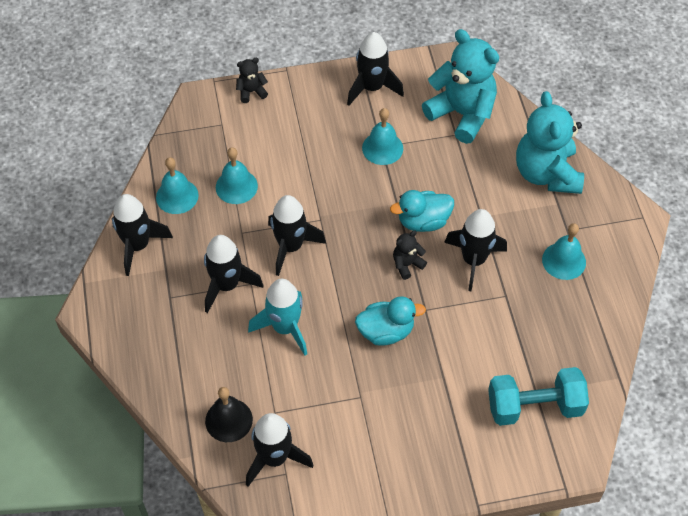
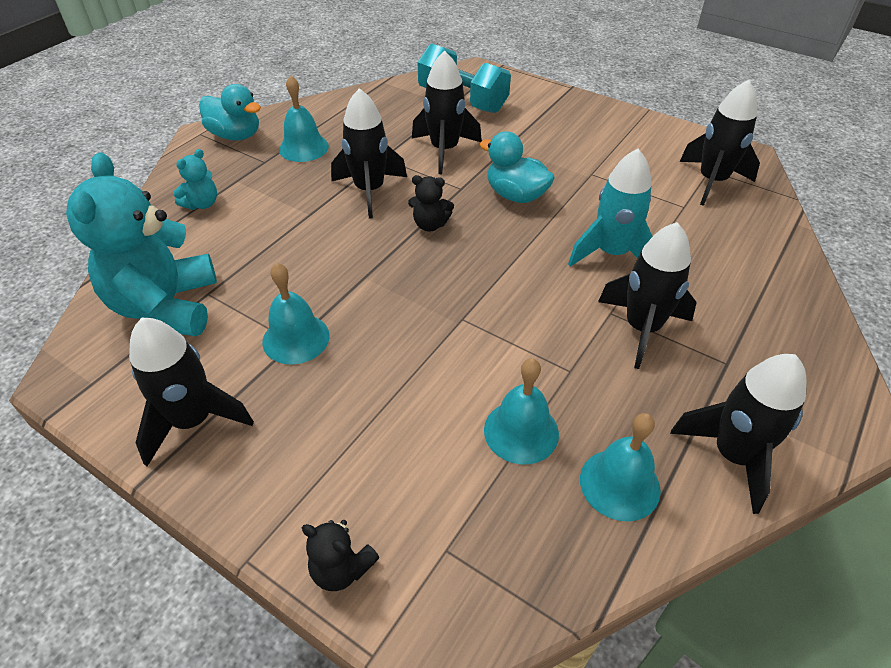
camera: 135 degrees left, 10 degrees down
(229, 420) = (737, 225): black bell -> none
(290, 247) = (527, 315): black rocket -> black rocket (444, 150)
(423, 221) = (365, 245): turquoise duck -> turquoise duck (236, 135)
(546, 173) = (202, 204): turquoise teddy bear -> turquoise teddy bear, size x0.44

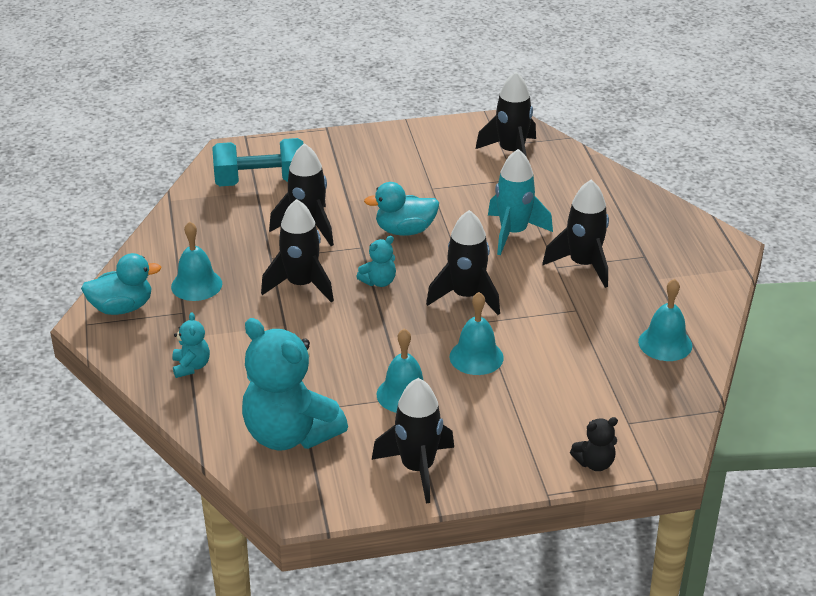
camera: 45 degrees left, 10 degrees down
(430, 225) = (379, 282): black teddy bear -> turquoise teddy bear
(521, 431) = (592, 353): turquoise bell -> turquoise bell (476, 357)
(733, 455) = (696, 297): black rocket -> black rocket (466, 296)

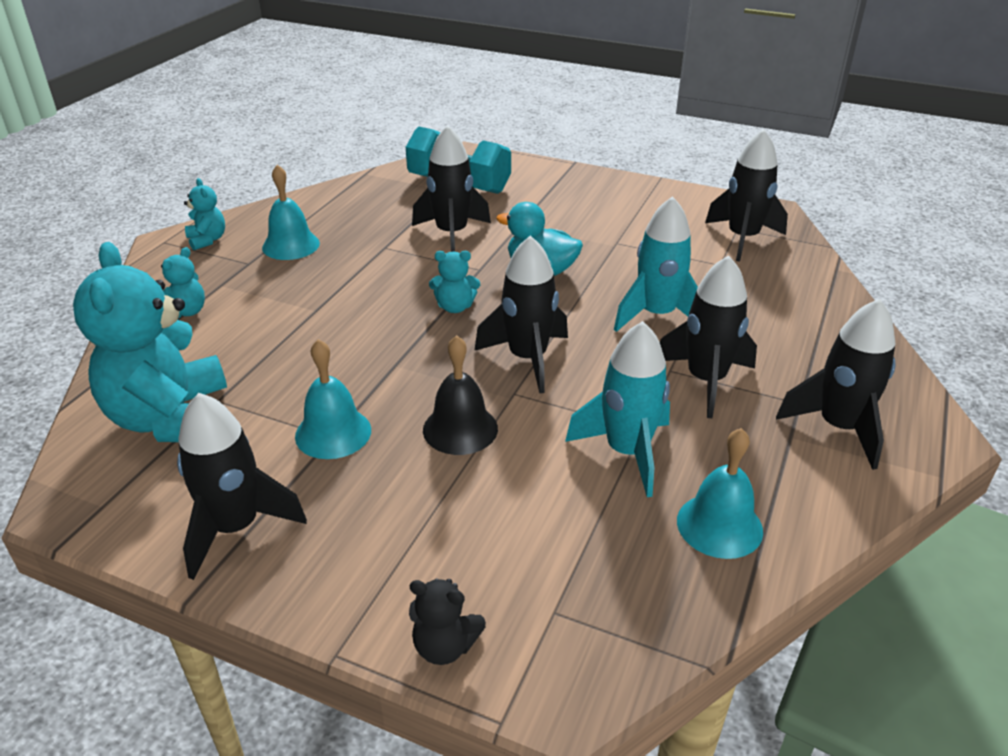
camera: 35 degrees right, 0 degrees up
(122, 308) = (207, 240): turquoise duck -> turquoise teddy bear
(301, 285) = (378, 281): black rocket -> black rocket (839, 428)
(476, 357) = (460, 429): turquoise bell -> black bell
(582, 327) = (627, 452): none -> turquoise rocket

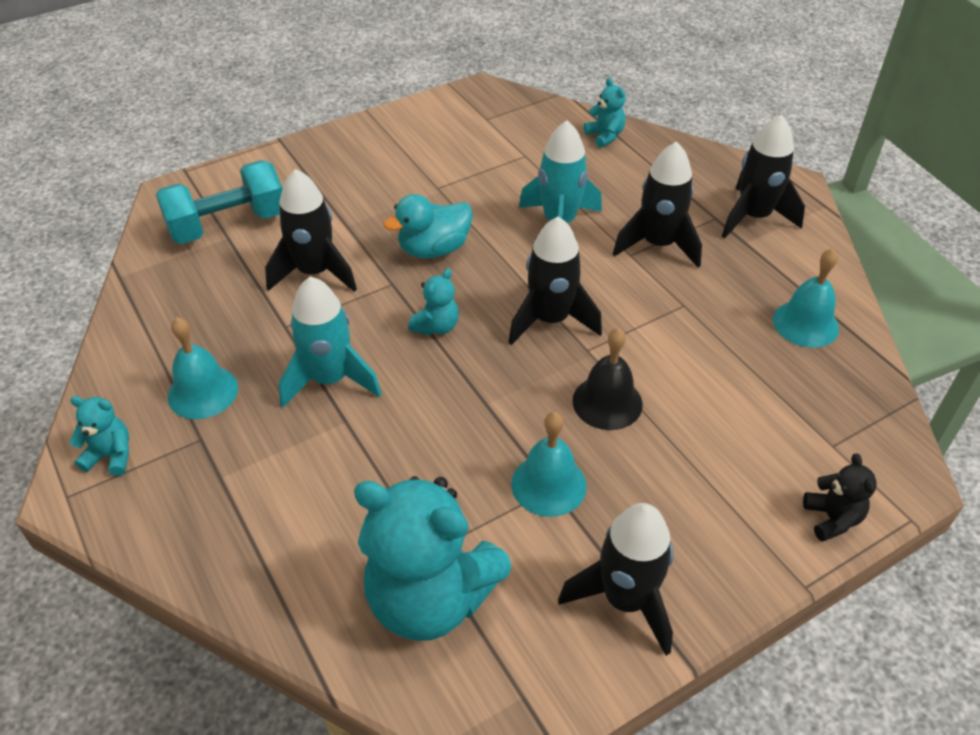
camera: 55 degrees left, 10 degrees up
(186, 312) = (245, 524): turquoise teddy bear -> turquoise teddy bear (605, 136)
(445, 646) = (832, 518): black teddy bear -> black teddy bear turned 60 degrees counterclockwise
(627, 452) = (704, 326): turquoise rocket -> turquoise rocket (330, 380)
(742, 239) = (504, 125): black rocket -> none

